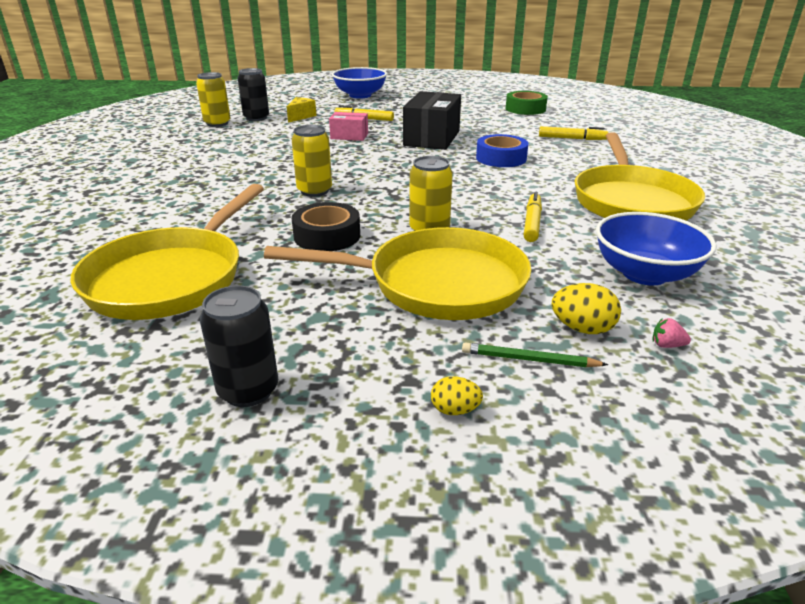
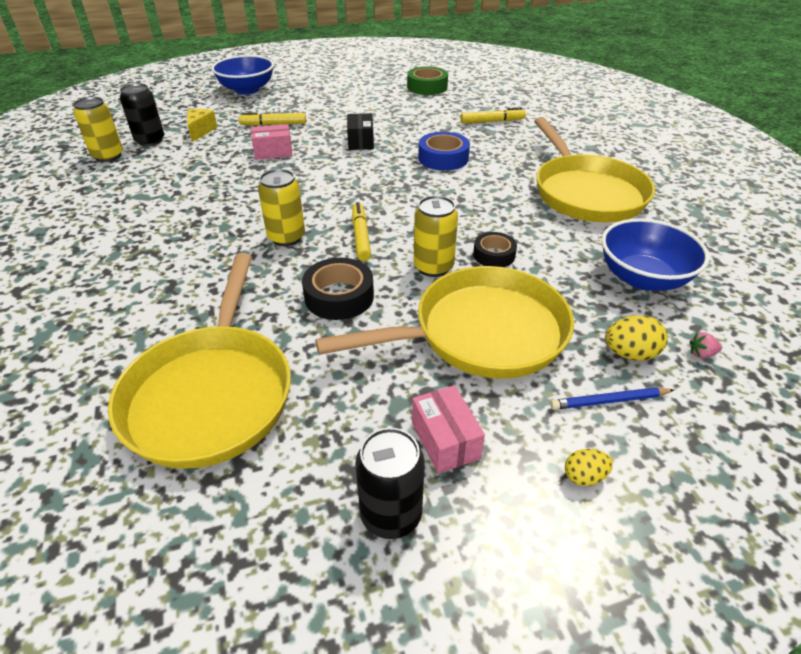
camera: 20 degrees left, 10 degrees up
(340, 351) = (445, 440): none -> pink box
(431, 138) = (360, 141): black box -> black box, size x0.55
(495, 231) = (494, 255): none -> black tape
(529, 359) = (609, 401): green pencil -> blue pencil
(532, 223) = (519, 237): yellow marker -> yellow marker (361, 236)

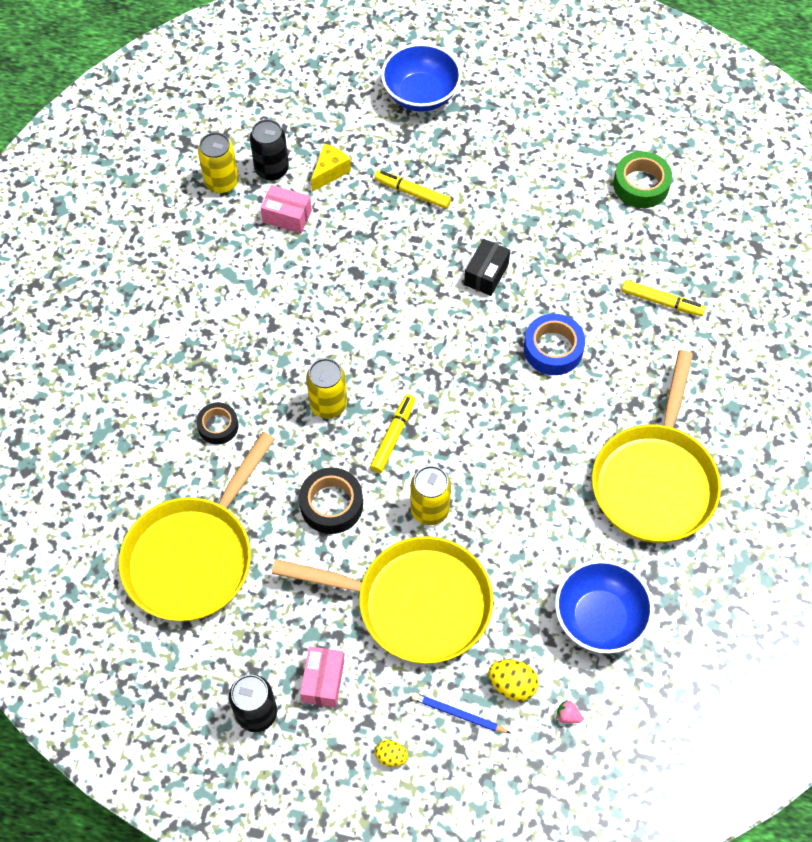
camera: 30 degrees right, 20 degrees up
(273, 152) = (385, 252): pink box -> pink box (287, 216)
(494, 255) = (493, 522): black tape -> black tape (218, 426)

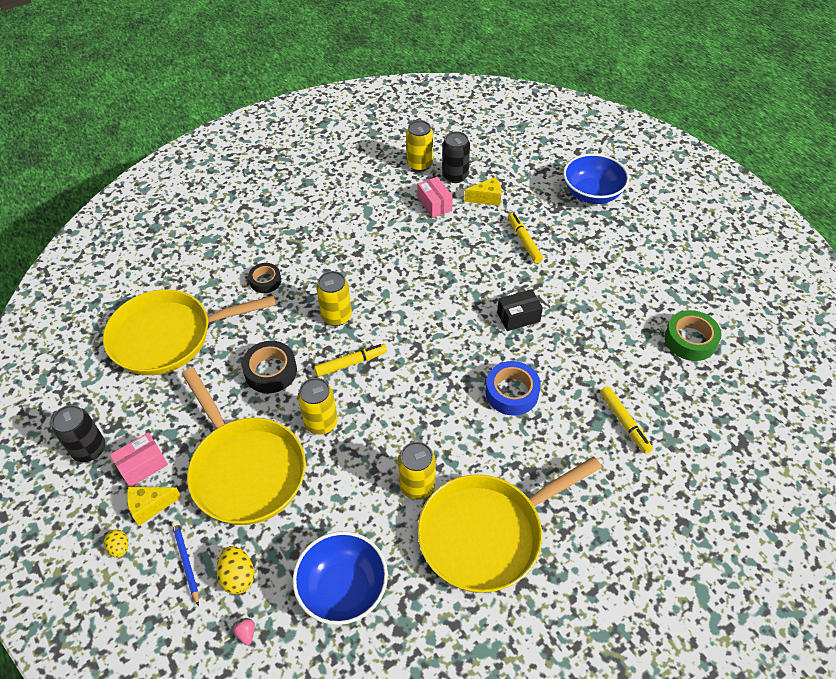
camera: 45 degrees right, 10 degrees down
(374, 704) = (150, 506): none -> yellow cheese
(565, 491) = (417, 485): none -> yellow can

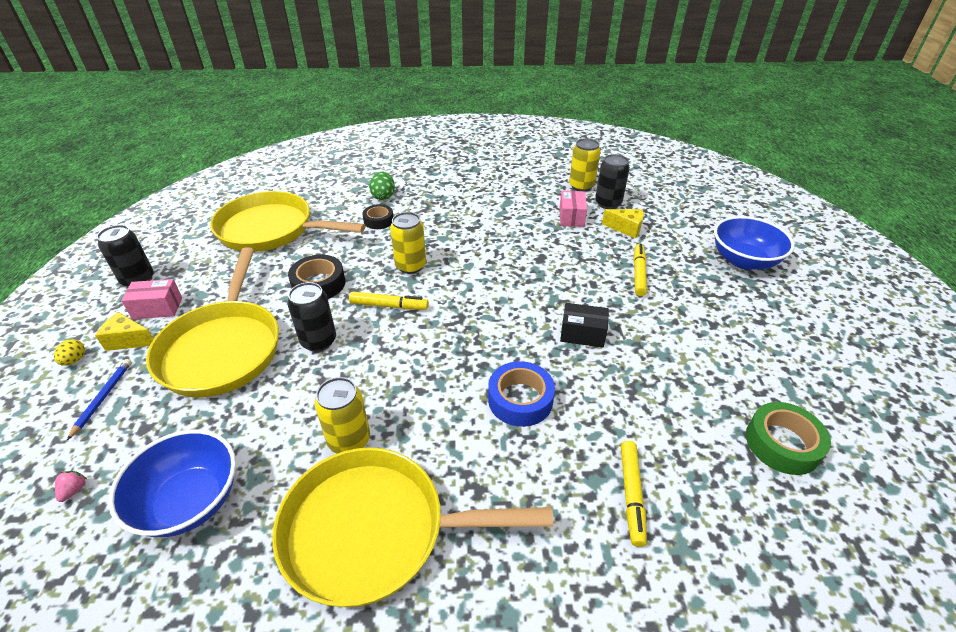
camera: 30 degrees right, 10 degrees down
(238, 576) = (124, 434): yellow egg -> none
(245, 251) = (383, 196): none -> green egg
(321, 422) = (318, 341): yellow can -> black can

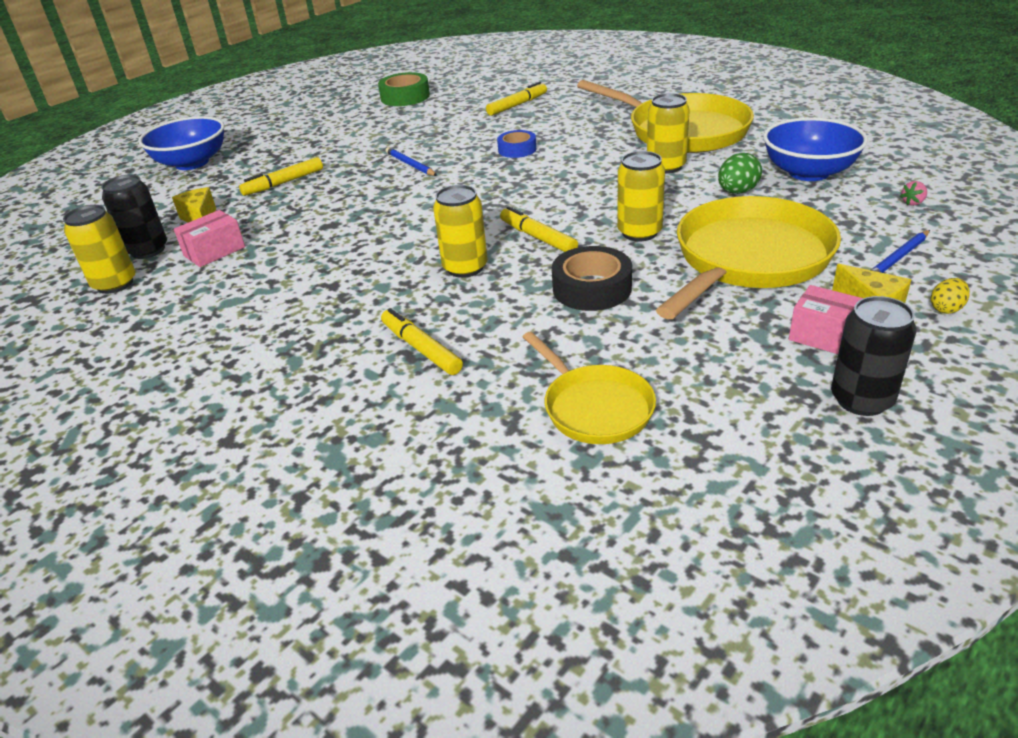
camera: 135 degrees left, 5 degrees down
(272, 230) = (594, 407): yellow pan -> yellow pan, size x0.56
(318, 341) = (639, 232): black can -> yellow can
(378, 220) = (421, 348): black tape -> yellow marker
(383, 196) = (356, 394): green egg -> green egg (737, 192)
(520, 399) = (517, 149): blue tape -> blue tape, size x0.66
(582, 334) = (410, 165): black box -> blue pencil

